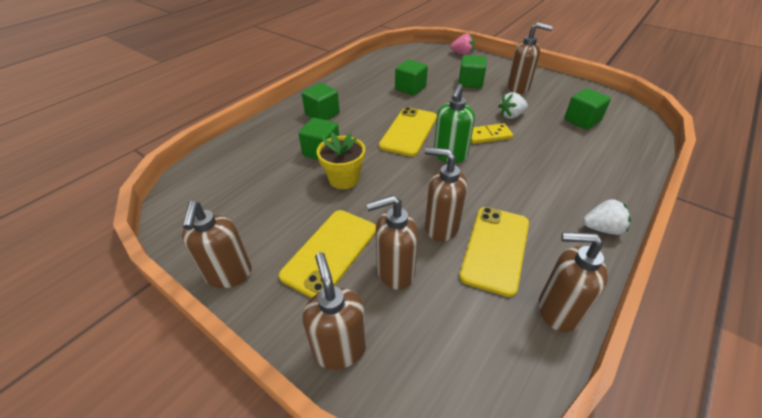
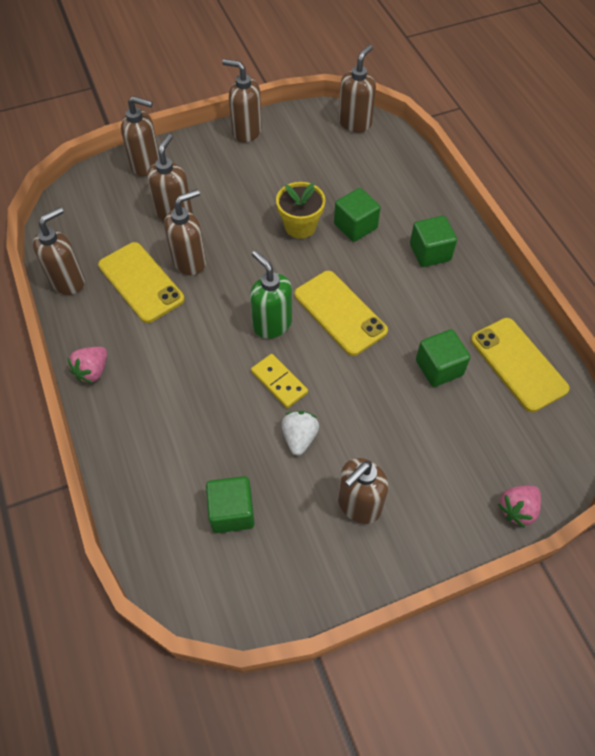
camera: 120 degrees right, 15 degrees up
(182, 196) = (355, 123): none -> brown soap dispenser
(330, 252) = (222, 186): yellow phone -> yellow phone (518, 364)
(470, 82) = (411, 451): green cube -> none
(488, 135) = (279, 382): yellow domino -> yellow domino turned 60 degrees counterclockwise
(602, 228) = (92, 371): white strawberry -> pink strawberry

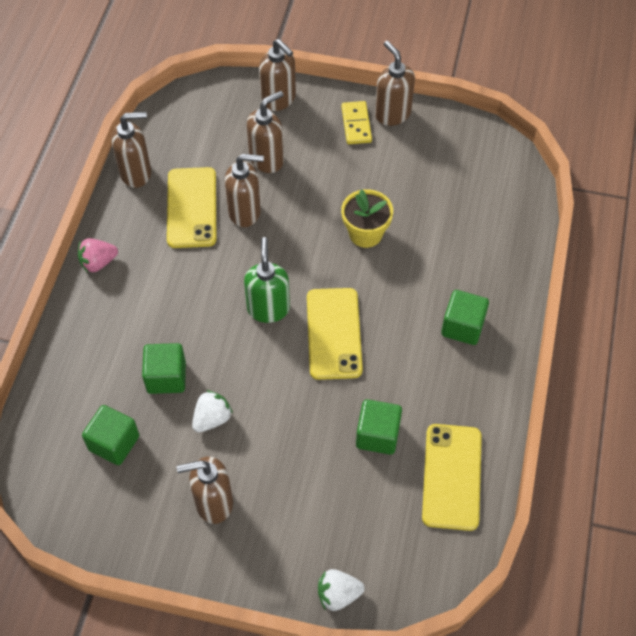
camera: 35 degrees right, 0 degrees up
(279, 382) = (233, 362): yellow domino -> yellow domino (356, 124)
(355, 123) = (502, 159): brown soap dispenser -> none
(355, 226) = (415, 262): green cube -> green cube (166, 377)
(517, 509) = (338, 594): pink strawberry -> white strawberry

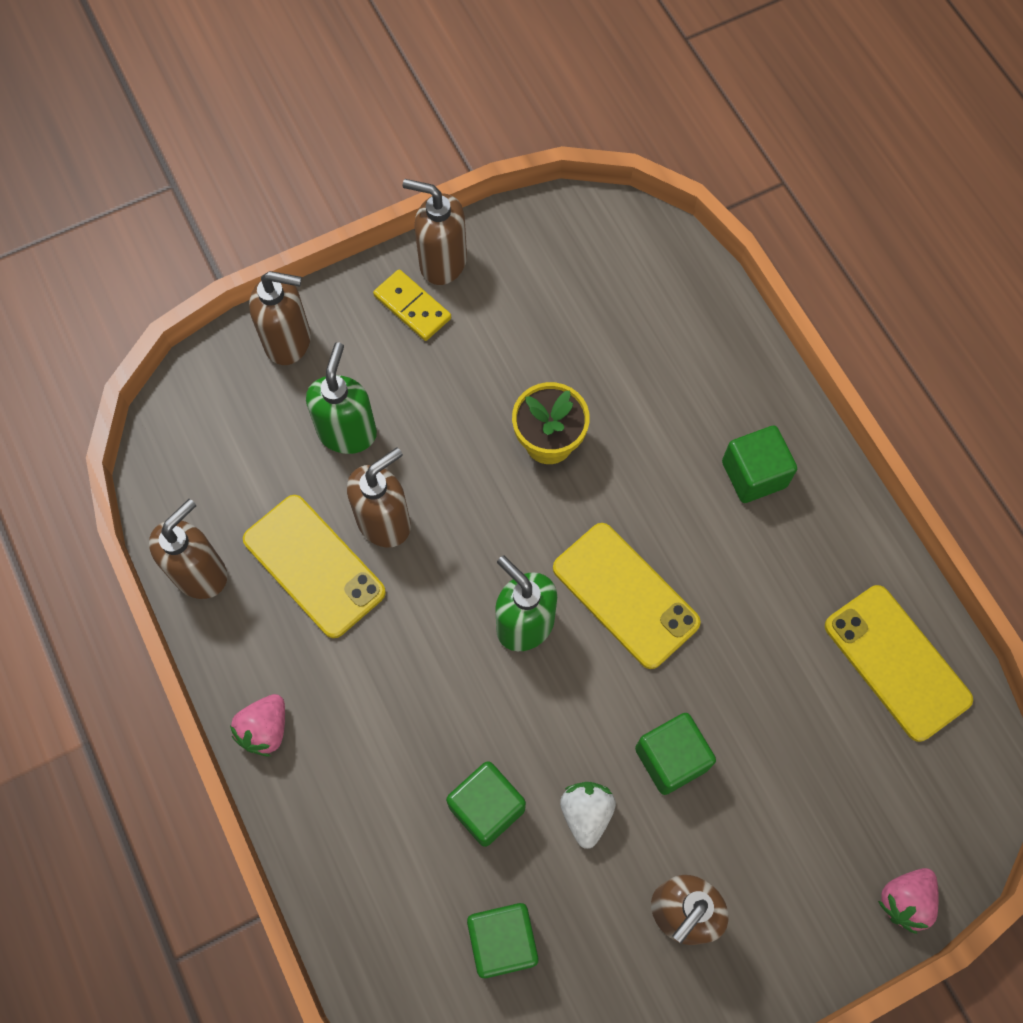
camera: 40 degrees left, 10 degrees up
(267, 159) = (347, 432): brown soap dispenser -> green soap dispenser
(338, 594) = (905, 900): white strawberry -> pink strawberry
(377, 435) = (780, 679): green cube -> green cube (671, 758)

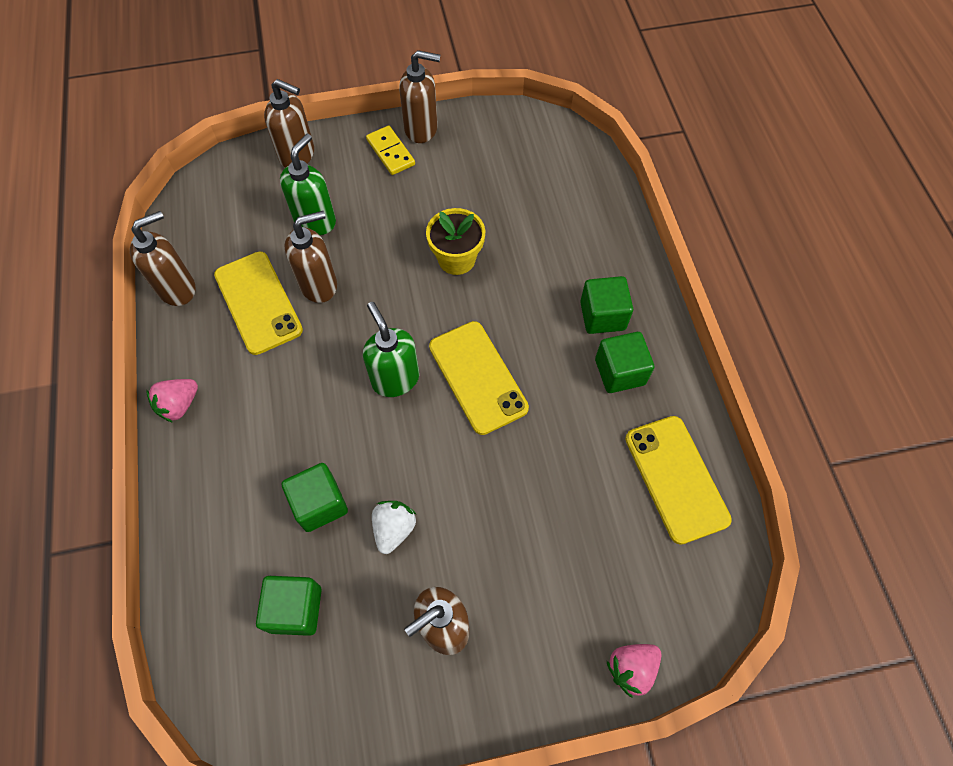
camera: 15 degrees right, 5 degrees down
(442, 262) = (421, 129): brown soap dispenser -> brown soap dispenser turned 150 degrees clockwise
(671, 758) = (474, 505): green cube -> green cube (620, 372)

